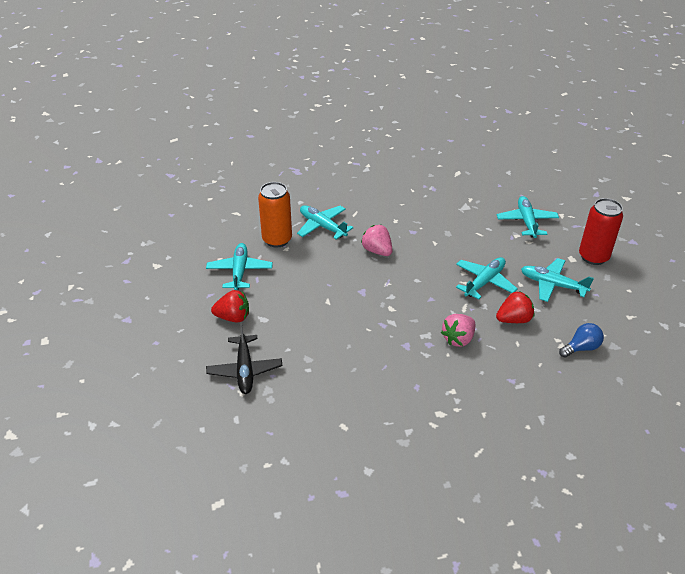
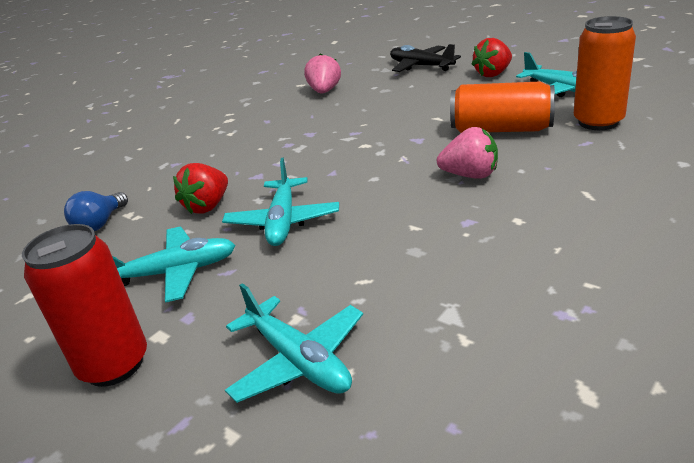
camera: 145 degrees right, 10 degrees down
(318, 267) = (501, 129): none -> orange can
(322, 226) = (587, 158): turquoise plane -> none
(458, 339) = (260, 161): pink strawberry -> pink strawberry (324, 91)

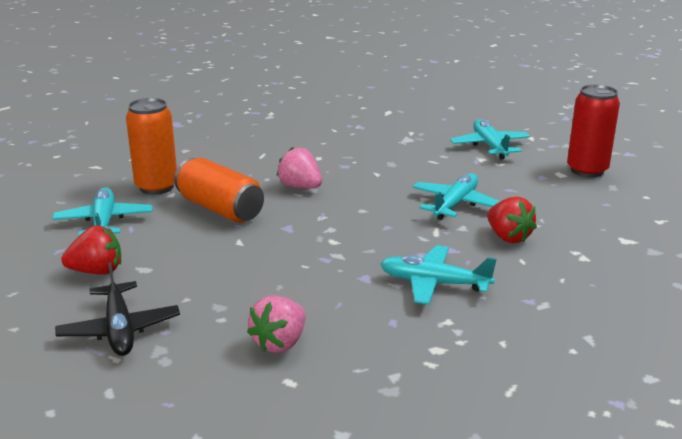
camera: 155 degrees left, 5 degrees down
(100, 224) = (611, 257): blue light bulb -> none
(175, 272) = (546, 199): turquoise plane -> turquoise plane (434, 283)
(208, 206) = (508, 237): red strawberry -> red strawberry turned 90 degrees clockwise

